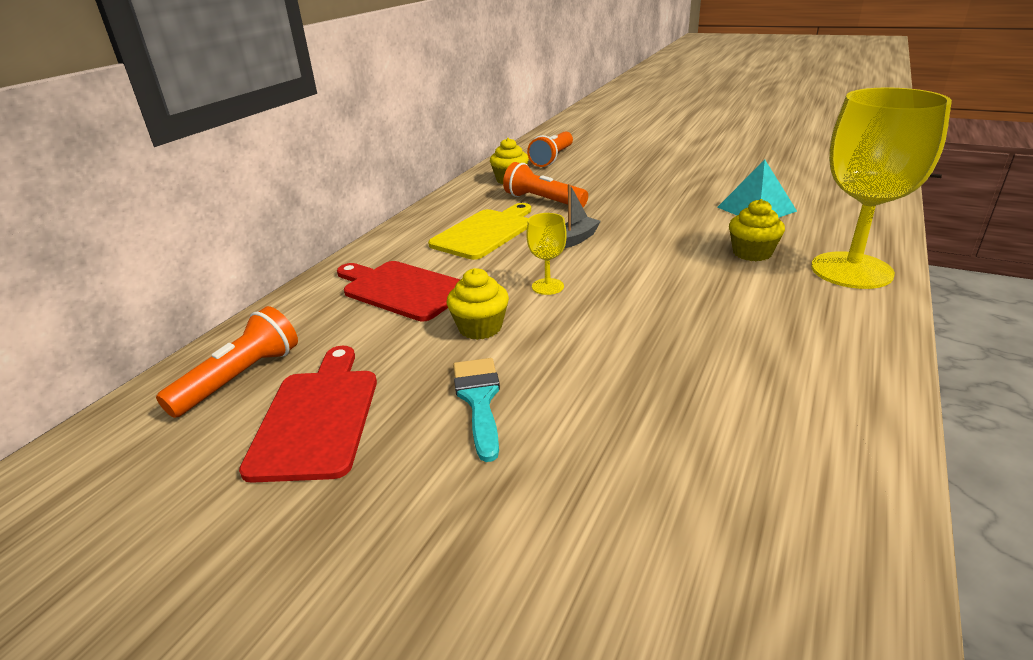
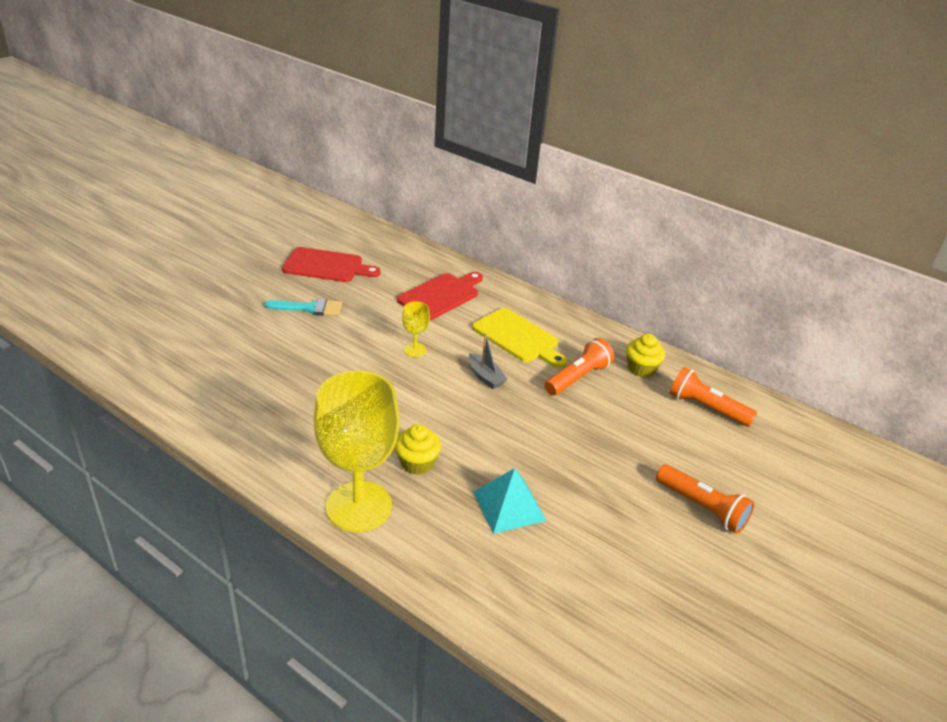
camera: 95 degrees right, 5 degrees up
(240, 378) = (372, 247): orange flashlight -> orange flashlight (702, 508)
(480, 327) = (378, 317): yellow cupcake -> none

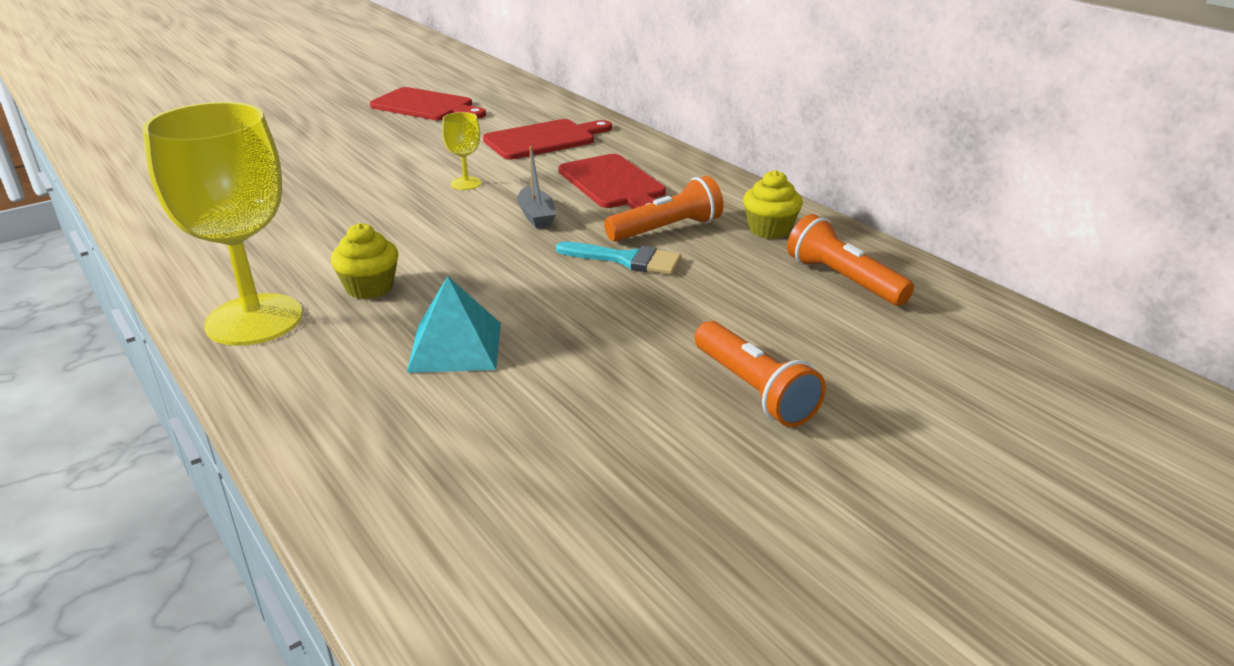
camera: 20 degrees right, 5 degrees down
(309, 308) = (371, 138): turquoise brush -> turquoise brush (626, 260)
(518, 337) = (614, 184): yellow cutting board -> red cutting board

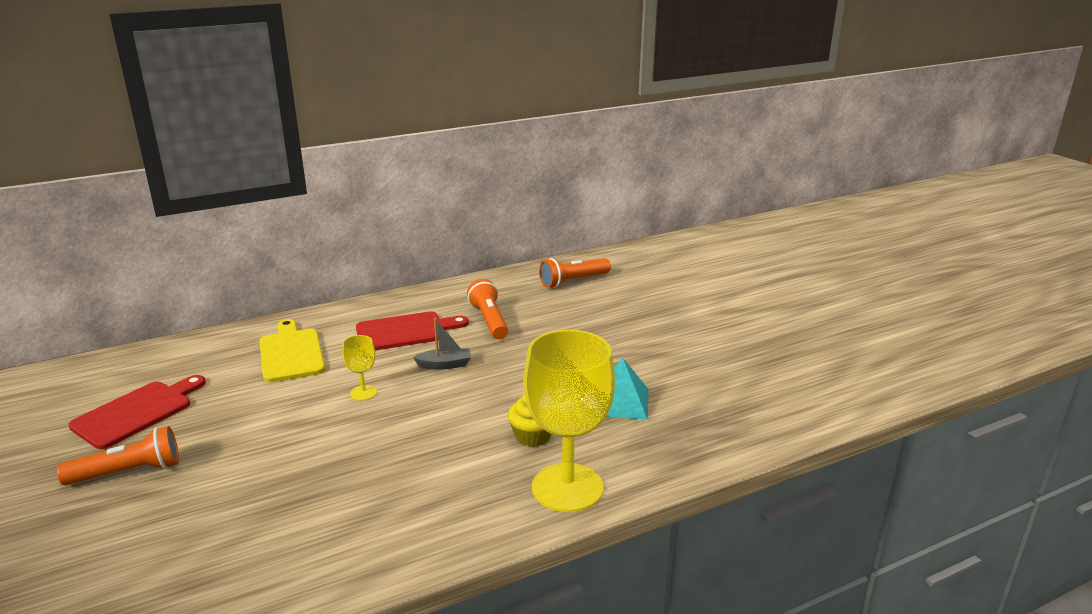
camera: 80 degrees left, 5 degrees down
(544, 139) = (291, 353): red cutting board -> yellow cutting board
(626, 260) = (526, 338): turquoise brush -> none
(754, 390) = (675, 319): orange flashlight -> orange flashlight (128, 472)
(769, 229) = (504, 290): yellow cupcake -> none

